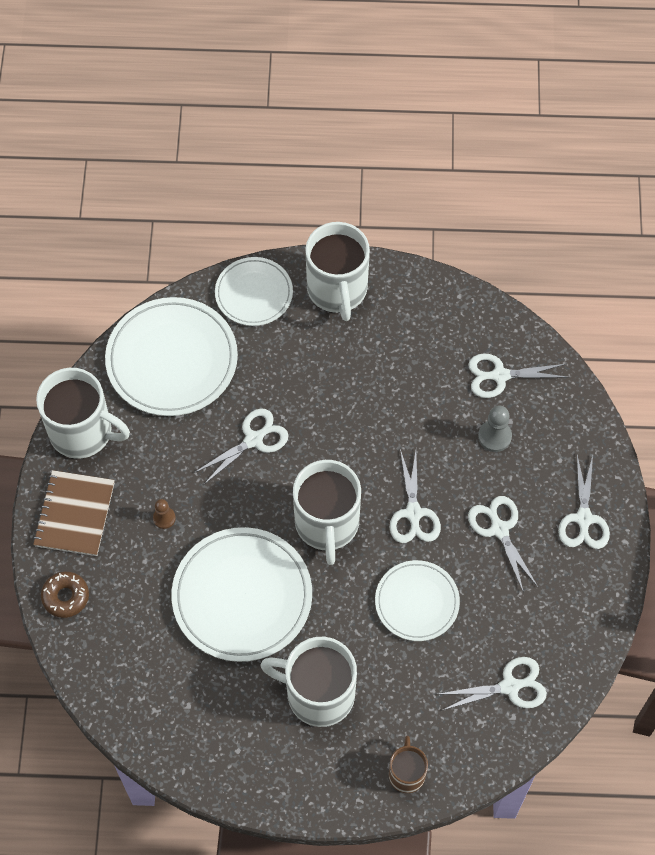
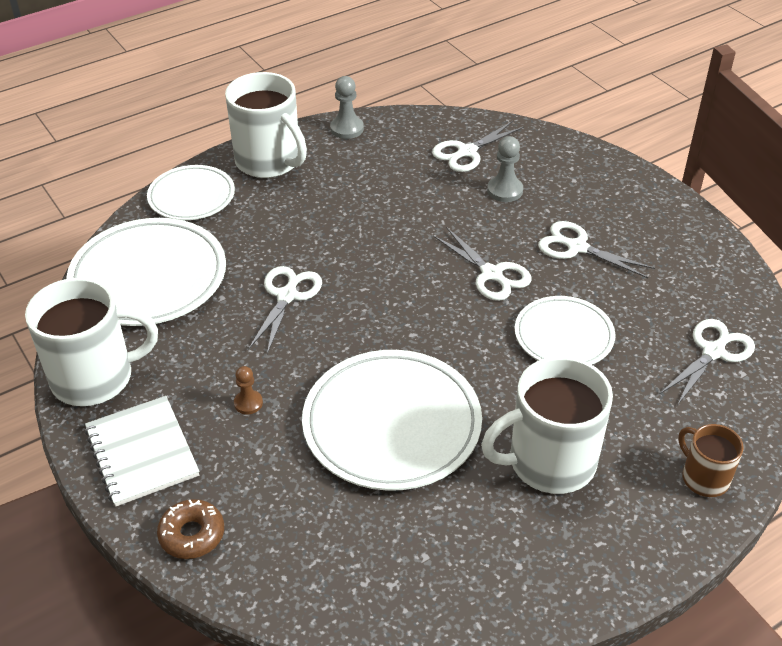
camera: 35 degrees left, 20 degrees down
(74, 514) = (142, 452): brown notebook -> white notebook
(327, 524) = (420, 322): white mug -> none
(425, 289) = (347, 129): none -> grey pawn
(583, 519) = (636, 206): white scissors -> none

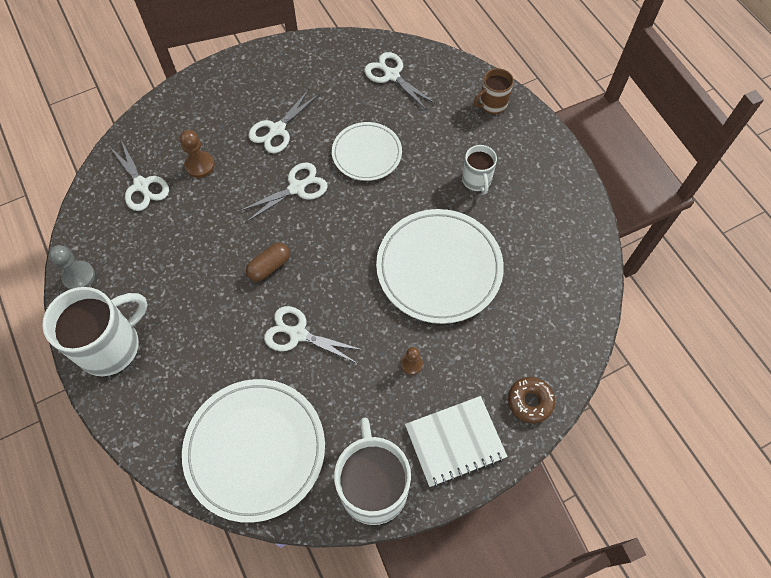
camera: 85 degrees left, 20 degrees up
(191, 196) = (147, 416): white plate -> none
(374, 263) = (269, 267): none -> brown capsule
(505, 190) = (200, 165): grey pawn -> brown pawn
(549, 462) = (476, 180): white mug -> white mug, size x0.54

